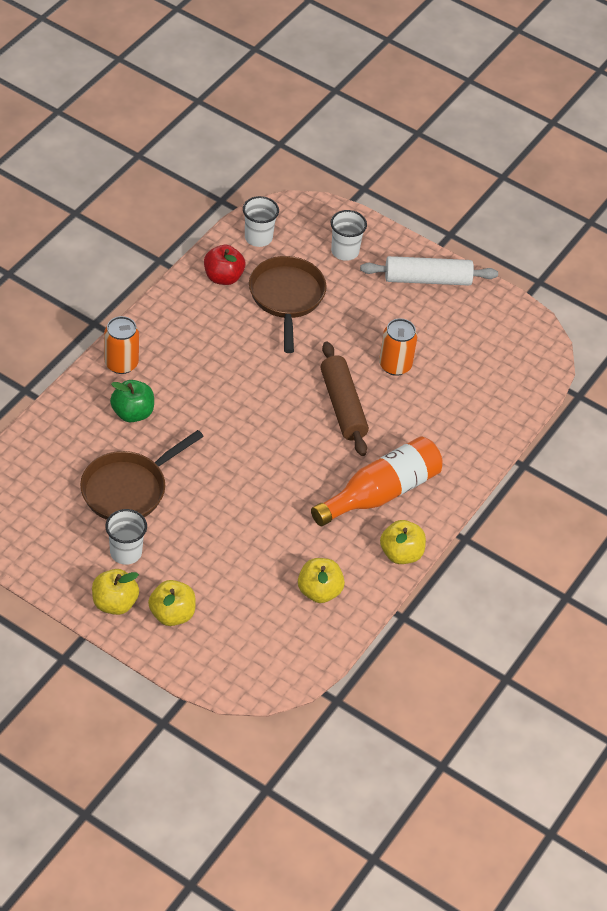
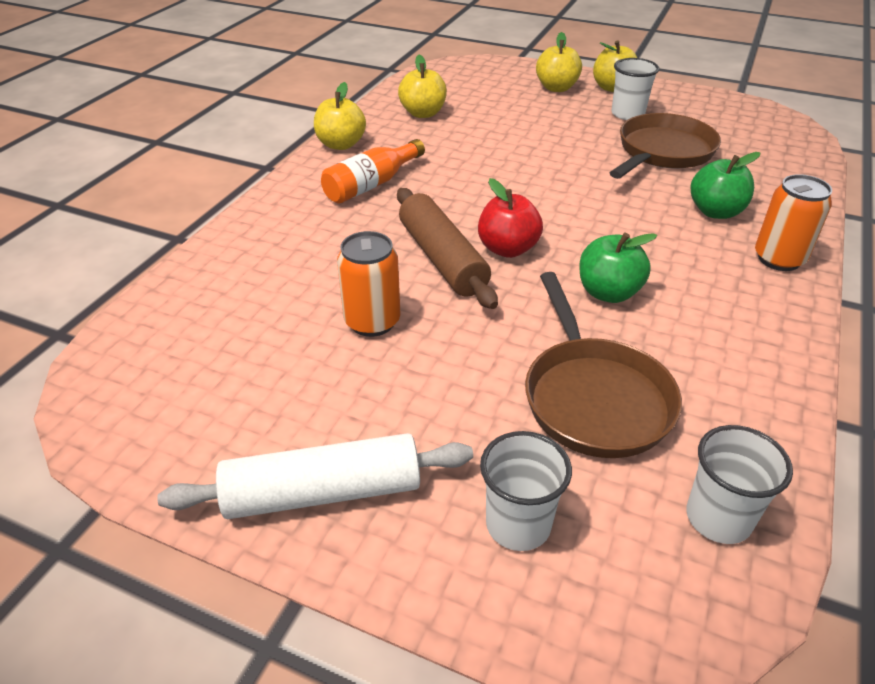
camera: 175 degrees right, 10 degrees down
(223, 277) = (729, 414): red apple -> red apple (507, 249)
(246, 359) = (608, 292): none -> green apple
(381, 493) = (371, 184): orange bottle -> orange bottle, size x0.66

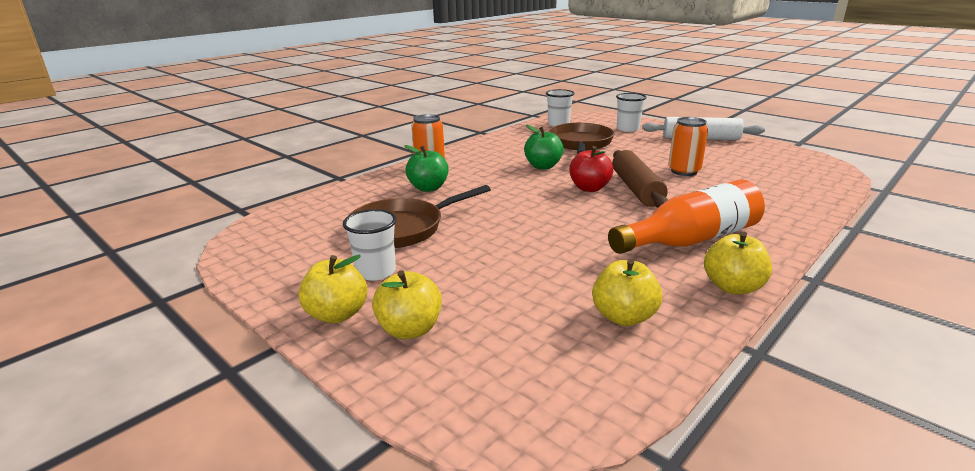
camera: 160 degrees left, 15 degrees down
(371, 184) = (690, 240): orange bottle -> orange bottle, size x1.51

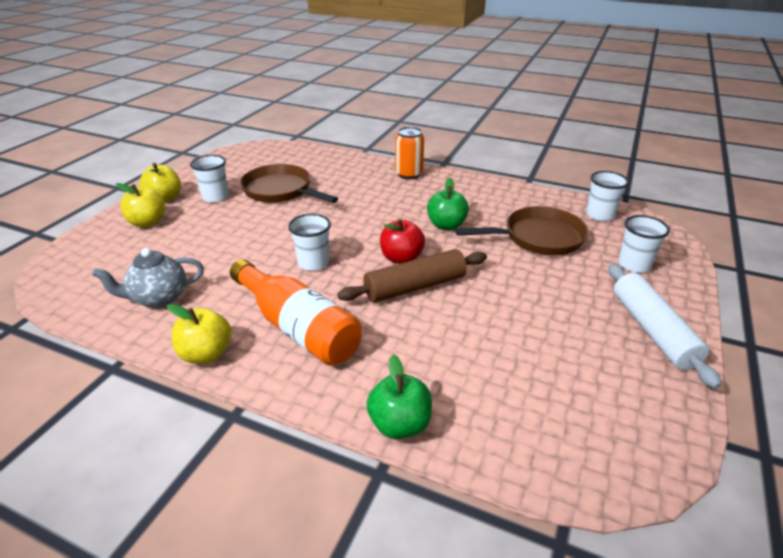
camera: 70 degrees right, 10 degrees up
(428, 188) = (360, 184): green apple -> green apple (399, 424)
(581, 224) = (313, 263): none -> white cup
(623, 317) = (159, 298): yellow apple -> grey teapot
(684, 171) = (495, 318): orange can -> none

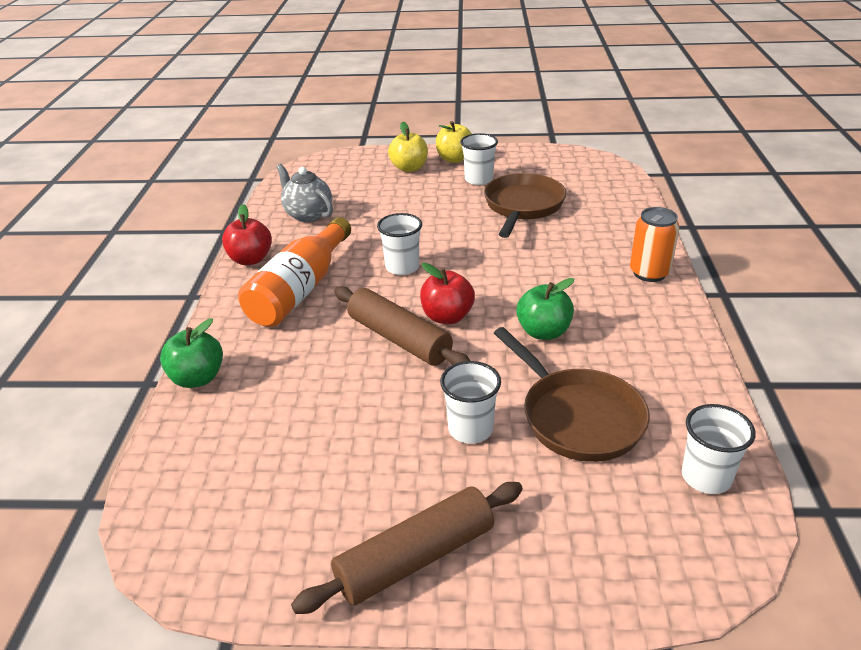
camera: 70 degrees right, 0 degrees up
(206, 353) = (250, 259): yellow apple -> red apple
(634, 265) = (576, 530): white cup -> white cup (470, 429)
(652, 330) = (415, 557): white rolling pin -> brown rolling pin

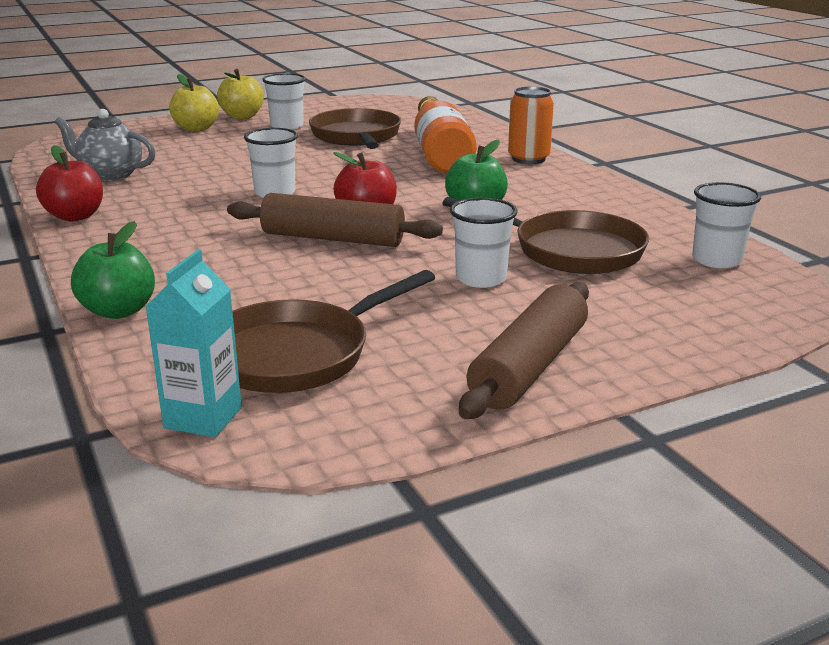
camera: 30 degrees left, 10 degrees down
(158, 518) = (203, 418): none -> turquoise carton
(267, 472) = (297, 354): none -> brown pan
(300, 289) = (171, 226): orange bottle -> orange bottle (440, 153)

